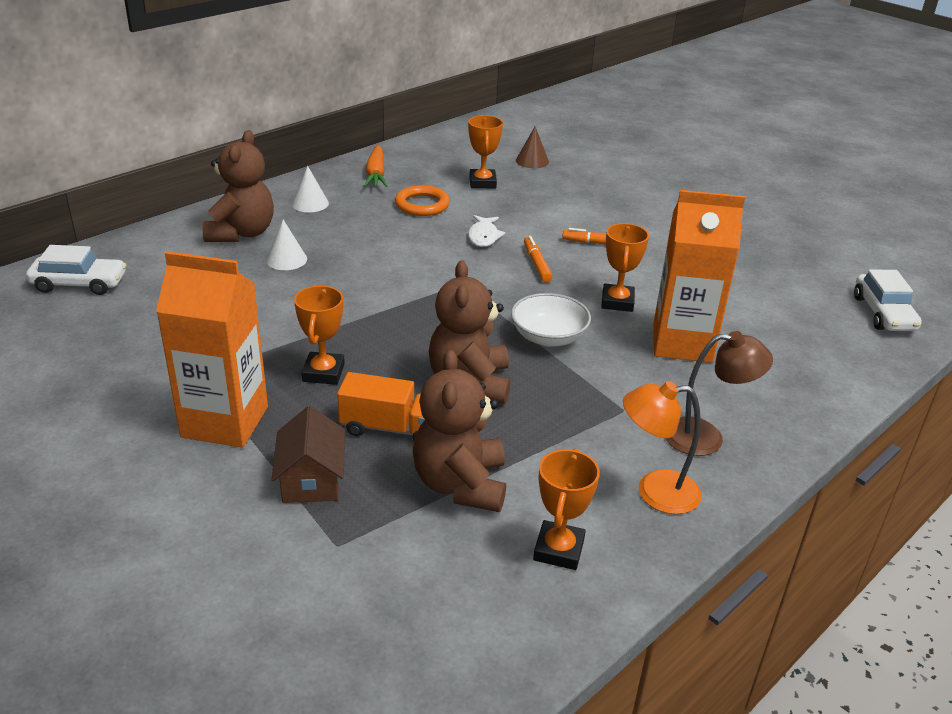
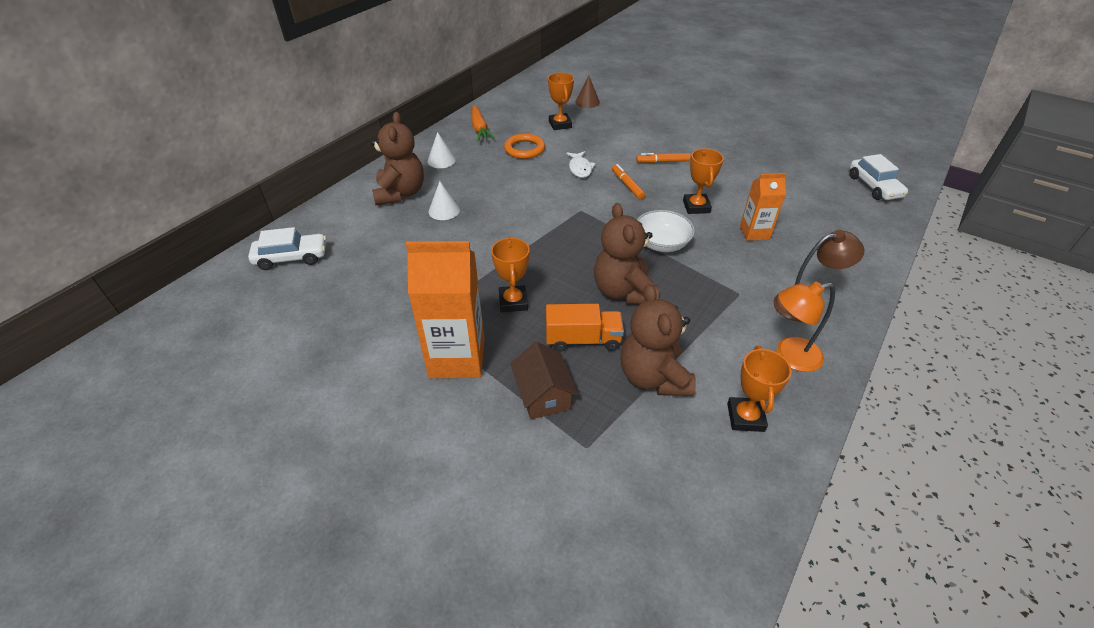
camera: 10 degrees left, 10 degrees up
(682, 343) = (754, 232): orange carton -> orange carton, size x0.57

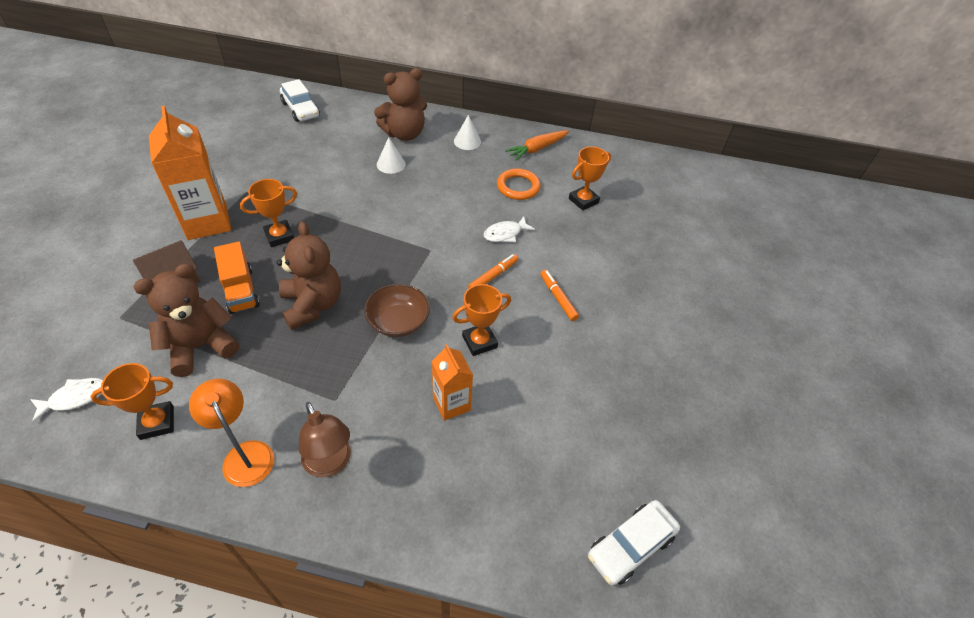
camera: 65 degrees right, 5 degrees up
(587, 102) = (649, 211): brown cone -> none
(623, 291) = (312, 305): brown teddy bear -> brown teddy bear turned 105 degrees clockwise
(661, 243) = (398, 322): white bowl -> brown bowl
(700, 490) = (75, 398): none -> white fish

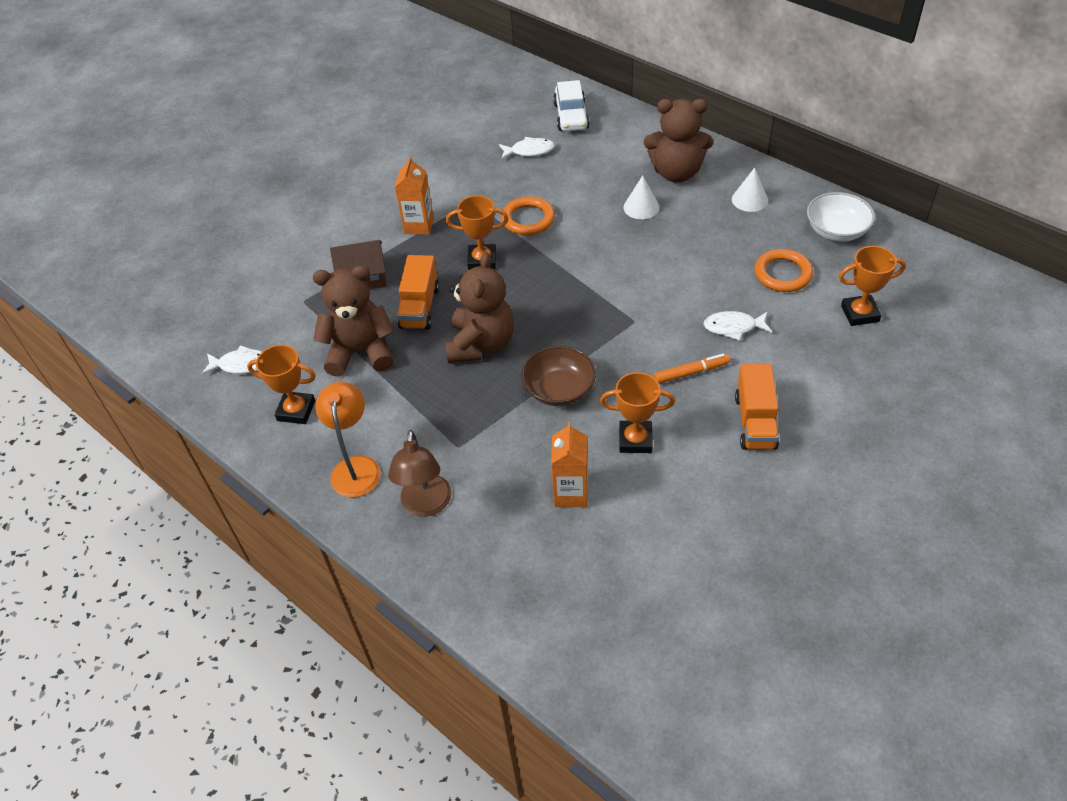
camera: 35 degrees right, 0 degrees up
(207, 222) = (419, 225): orange carton -> orange carton, size x0.57
(279, 142) = (529, 151): none -> white fish
(304, 194) = (528, 219): none -> orange ring
(537, 149) = (836, 231): orange carrot -> white bowl
(558, 298) = (755, 421): orange marker -> orange truck
(630, 546) = (682, 706): white car -> none

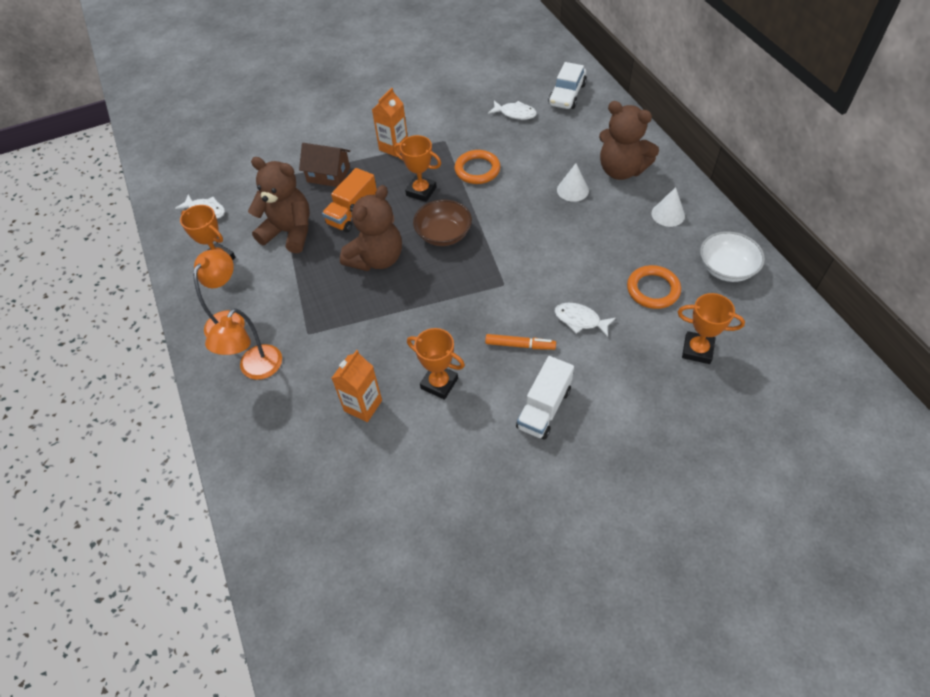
camera: 25 degrees right, 5 degrees up
(426, 505) = (256, 370): brown lamp -> orange lamp
(559, 389) = (409, 318): brown bowl -> brown bowl (443, 234)
(755, 421) = (544, 408): orange truck -> white truck

